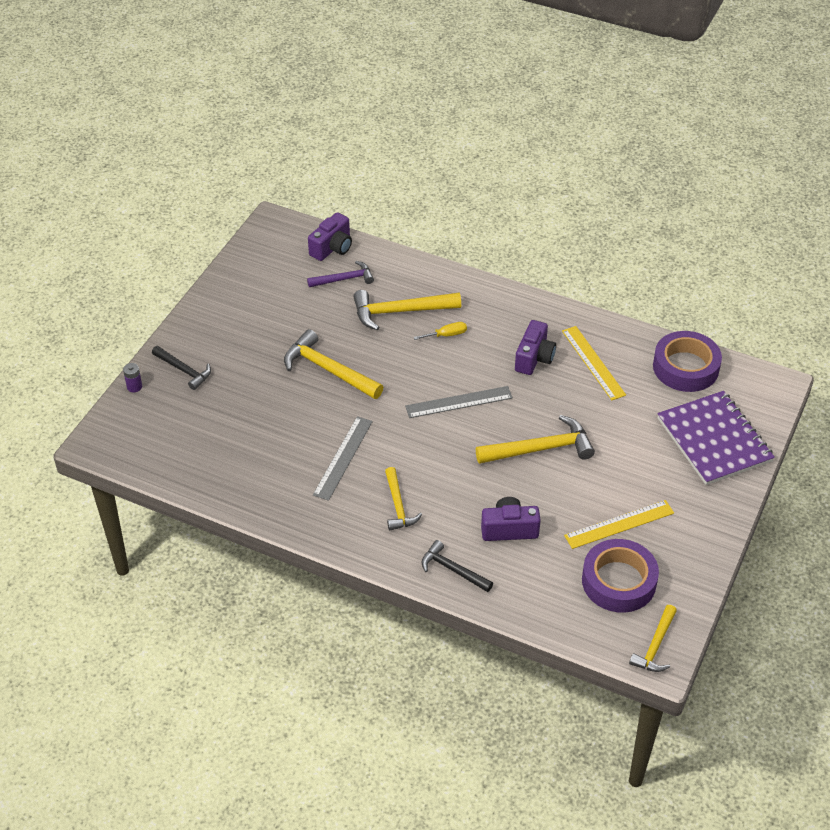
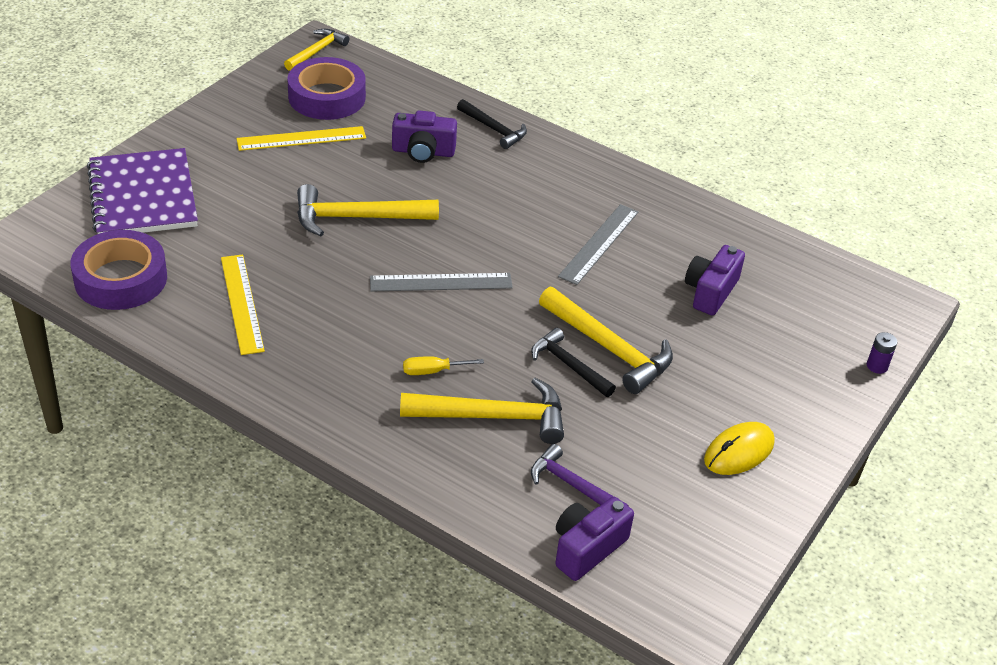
camera: 175 degrees left, 5 degrees down
(184, 370) = (811, 378): black hammer -> black hammer (568, 365)
(240, 313) = (739, 452): none -> yellow mouse
(344, 279) = (572, 485): purple hammer -> purple hammer turned 45 degrees clockwise
(398, 505) = (540, 189): yellow hammer -> none
(534, 358) = (320, 321): purple camera -> purple camera (710, 292)

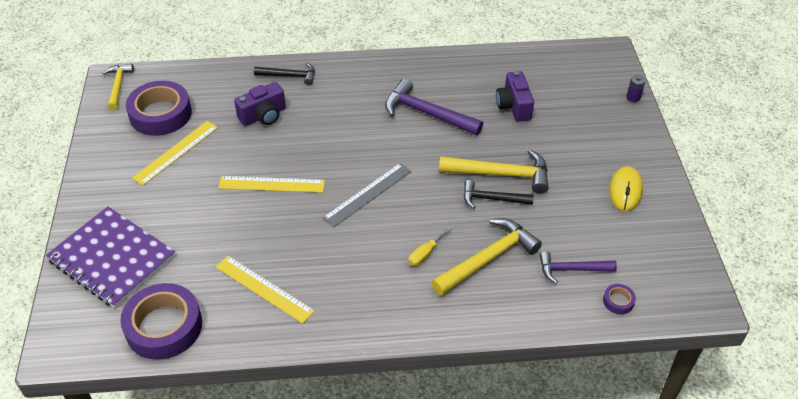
camera: 35 degrees left, 5 degrees up
(357, 218) = (271, 184): yellow hammer -> yellow ruler
(587, 548) = (618, 301): purple camera -> purple tape
(599, 243) = (427, 113): grey ruler -> purple hammer

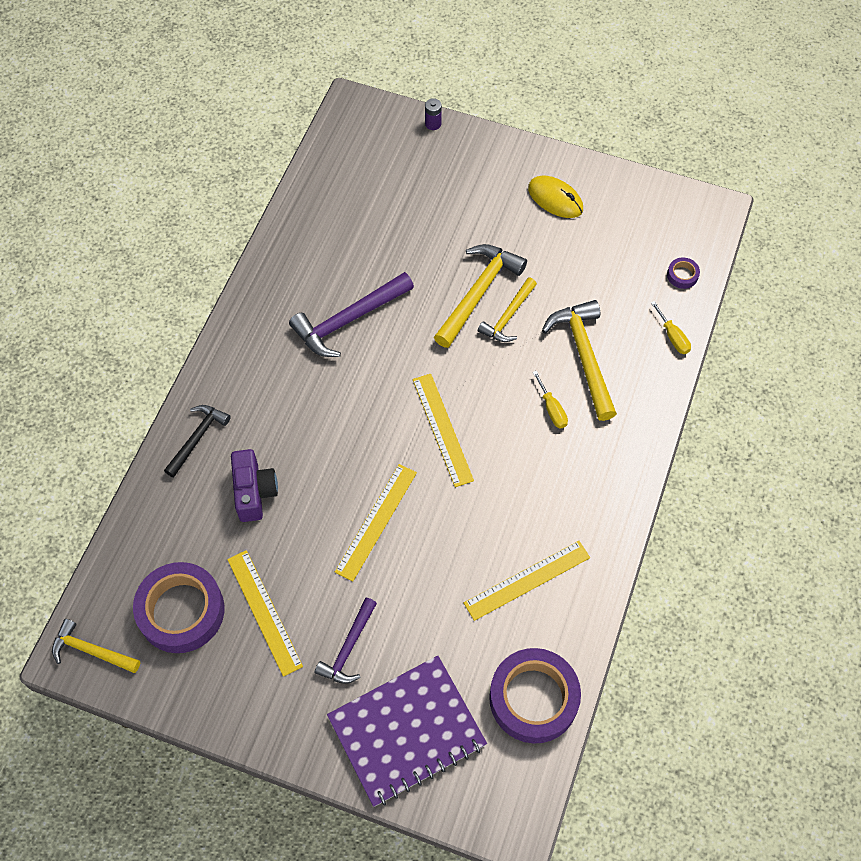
camera: 65 degrees left, 15 degrees up
(368, 194) = (442, 429): grey ruler -> yellow ruler
(492, 199) = (508, 317): black hammer -> yellow hammer
(513, 106) = (384, 234): purple camera -> none
(549, 314) = (673, 337): none -> yellow screwdriver
(571, 269) = (630, 293): purple hammer -> purple hammer (348, 648)

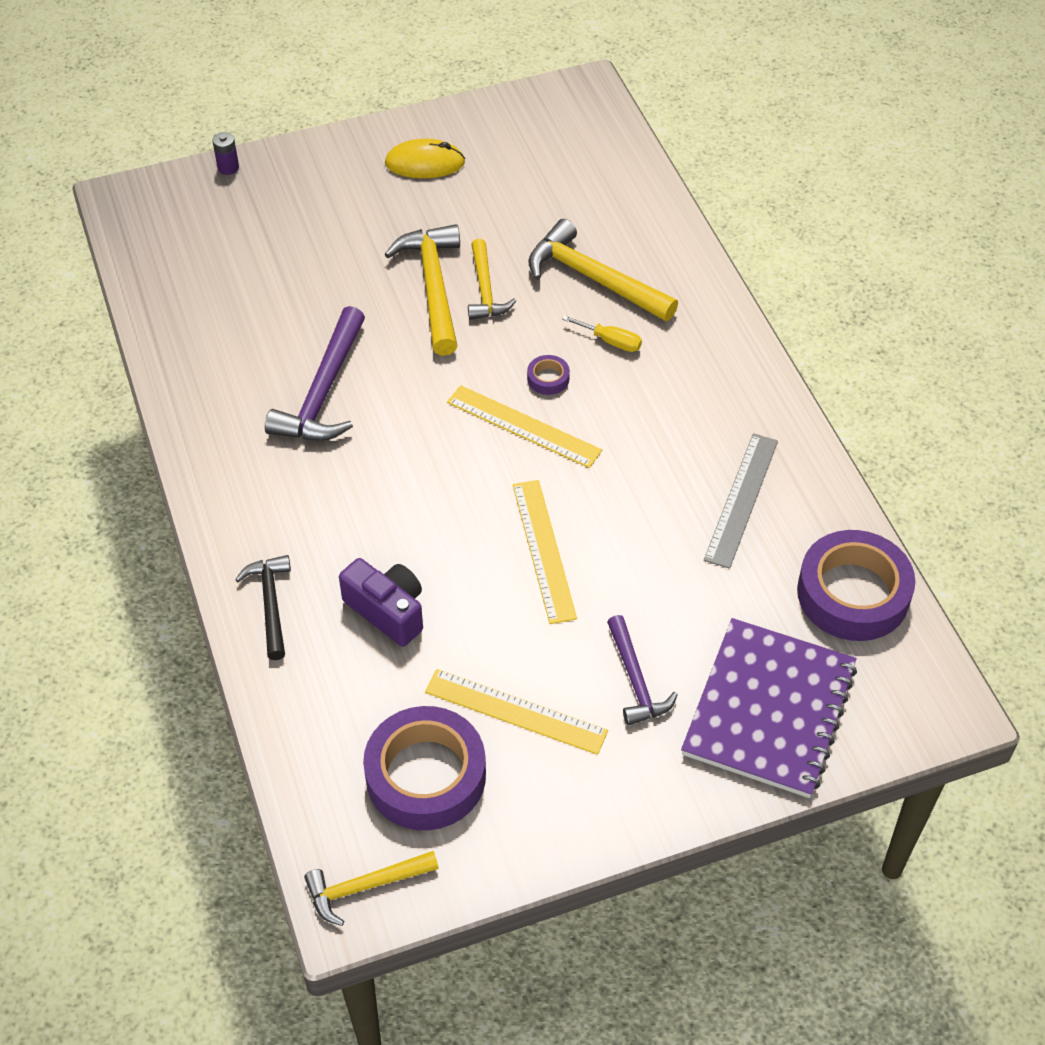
camera: 40 degrees left, 10 degrees down
(527, 580) = (741, 499): yellow ruler -> grey ruler
(673, 337) = (658, 213): yellow screwdriver -> none
(682, 275) = (613, 158): purple tape -> purple tape (548, 378)

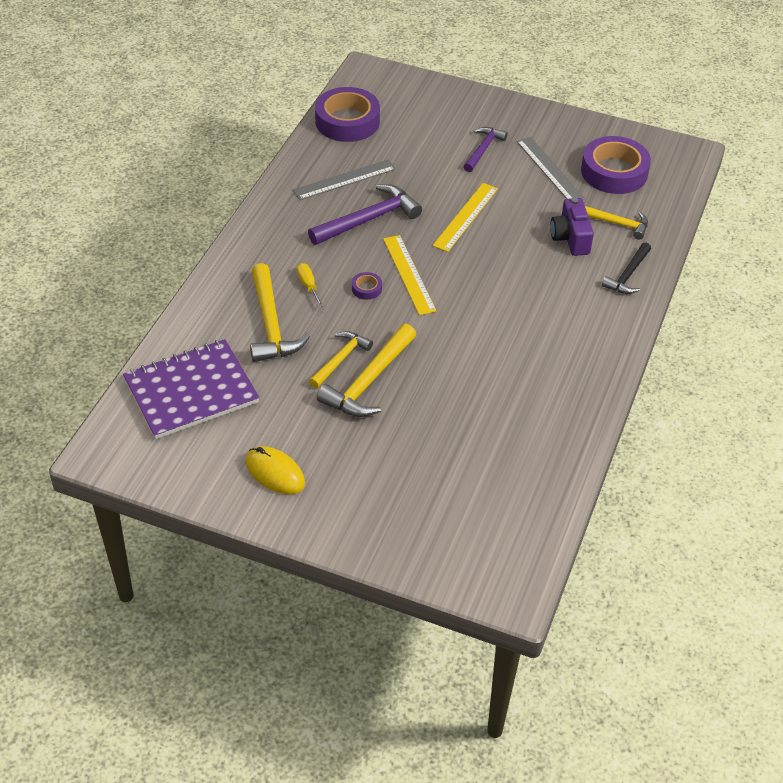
camera: 140 degrees left, 5 degrees down
(228, 167) = (412, 568): purple battery -> none
(324, 392) = (500, 361): purple hammer -> purple hammer (368, 219)
(365, 887) = (676, 154): yellow hammer -> yellow hammer (617, 223)
(515, 711) = (550, 169): yellow ruler -> grey ruler
(769, 710) = (439, 110): purple notebook -> purple notebook (191, 391)

